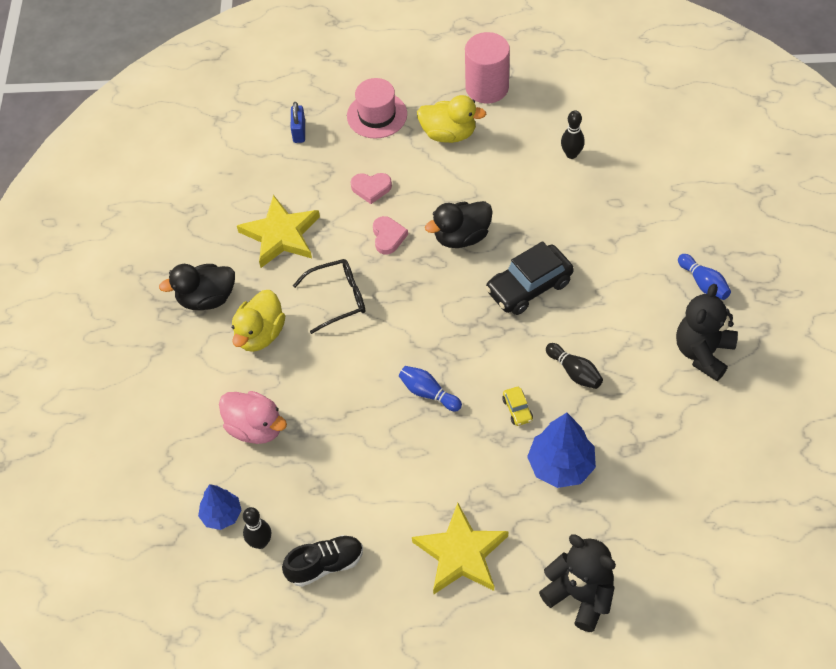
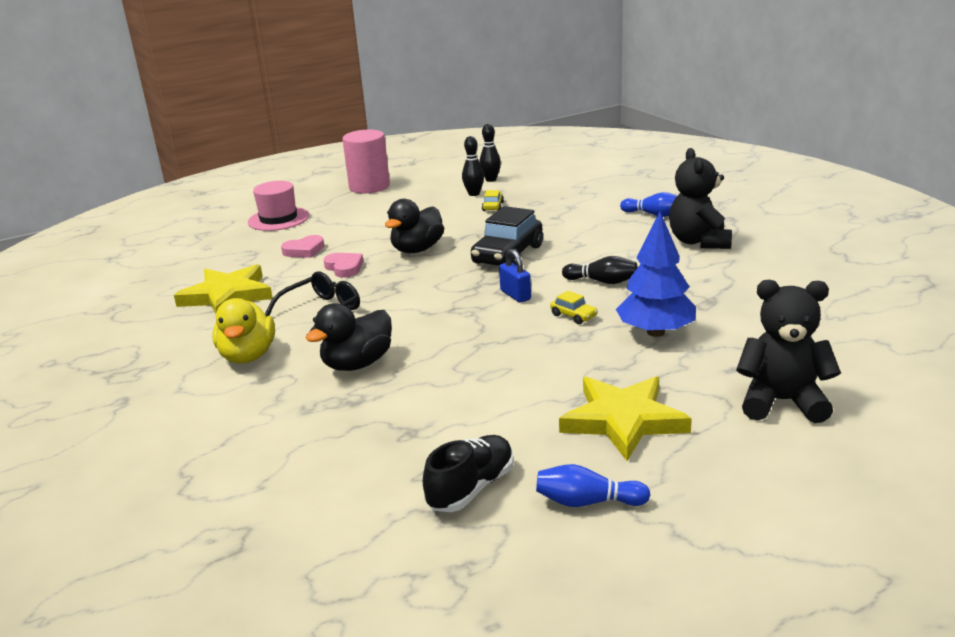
camera: 30 degrees left, 30 degrees down
(206, 298) = (164, 353): black duck -> black duck (357, 364)
(221, 515) = (295, 498): blue tree -> none
(255, 428) = (290, 417): pink duck -> none
(260, 542) = (368, 501): black bowling pin -> black bowling pin (491, 180)
(299, 132) = (205, 243): blue padlock -> blue padlock (515, 295)
(428, 393) = (473, 334): blue bowling pin -> blue bowling pin (587, 502)
(449, 134) = (355, 211): yellow duck -> none
(572, 190) = (493, 206): none -> yellow car

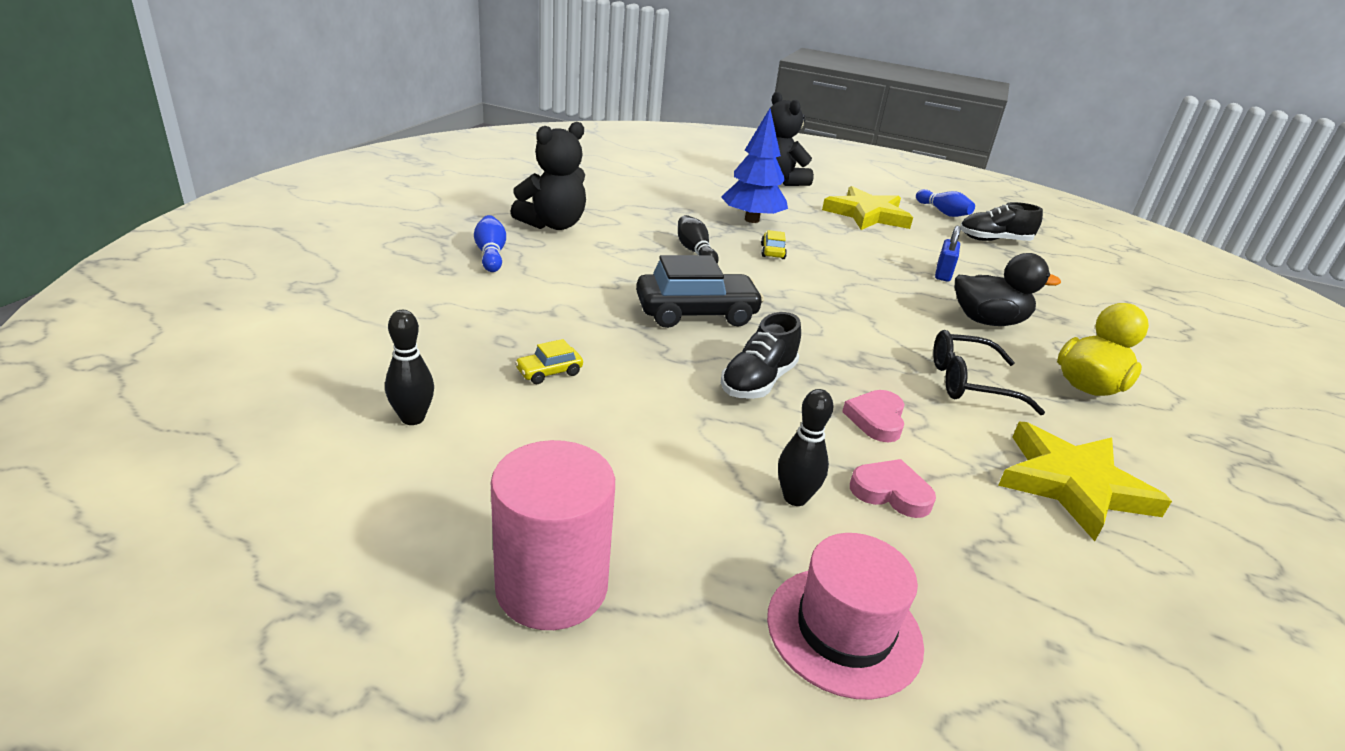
camera: 135 degrees left, 5 degrees up
(417, 249) = (758, 382): black duck -> black shoe
(474, 194) = (503, 411): black bowling pin -> black bowling pin (795, 498)
(515, 295) = (776, 284): blue padlock -> blue padlock (943, 274)

